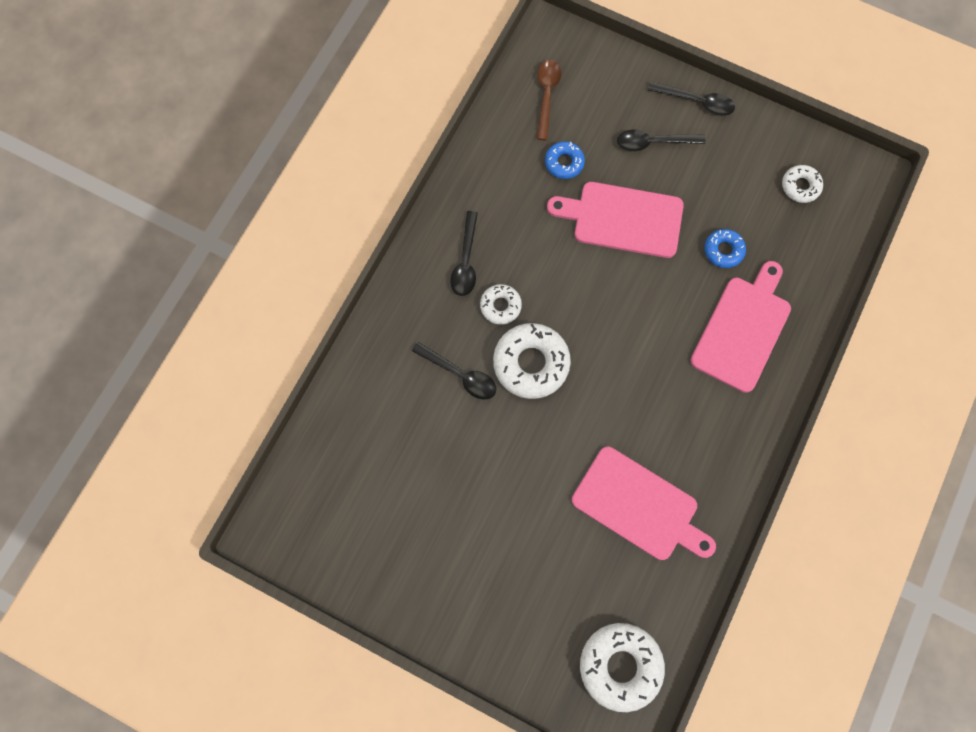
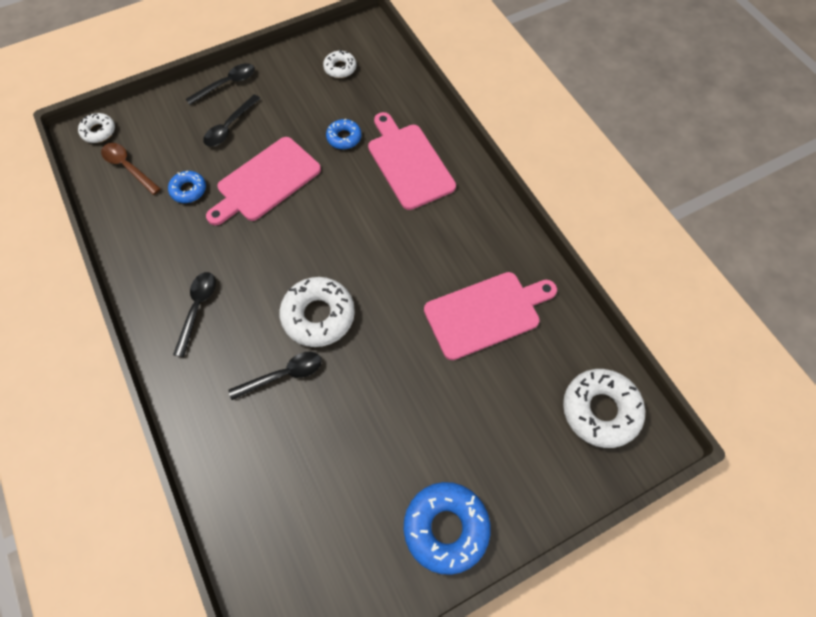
camera: 55 degrees left, 10 degrees down
(430, 594) = (446, 528): none -> blue donut
(465, 261) = (197, 308): black spoon -> black spoon turned 120 degrees counterclockwise
(500, 306) = (255, 307): white donut -> white donut (99, 131)

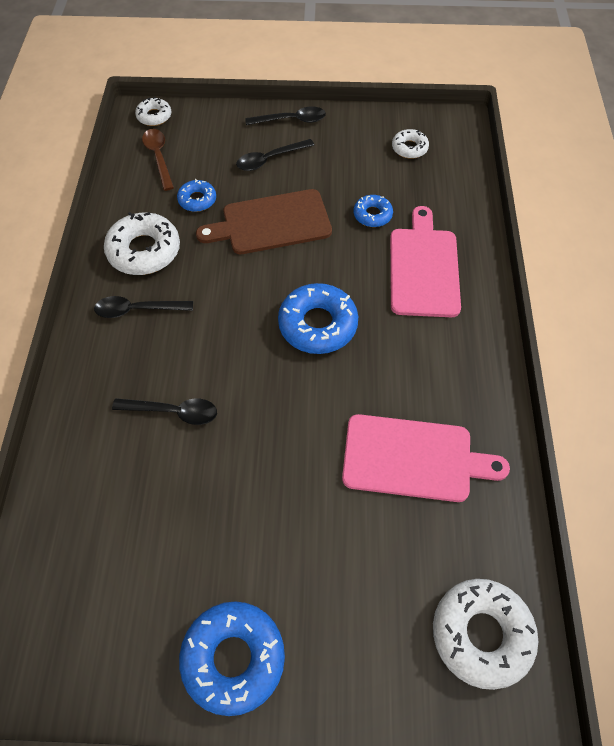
camera: 30 degrees right, 5 degrees down
(197, 308) = (137, 310): black spoon -> black spoon turned 135 degrees counterclockwise
(266, 181) = (272, 223): pink cutting board -> brown cutting board
(318, 315) = (241, 372): white donut -> white donut (144, 251)
(355, 247) = (317, 324): none -> blue donut

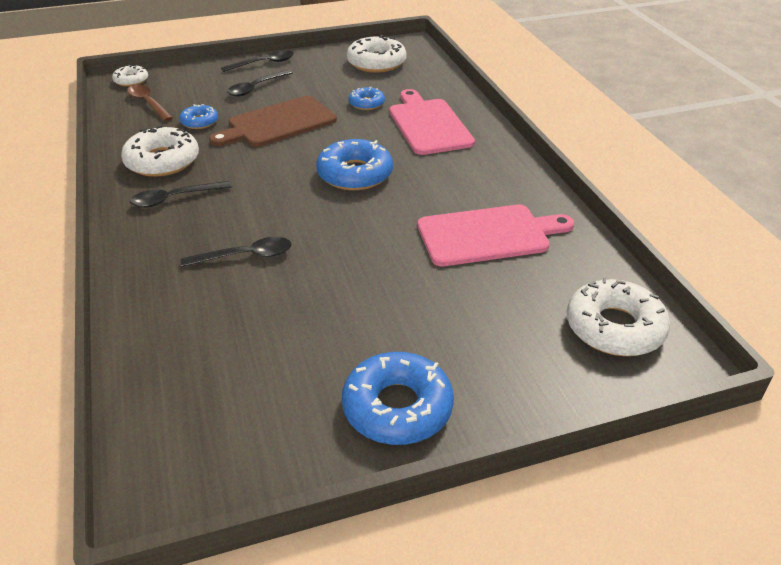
camera: 20 degrees left, 20 degrees down
(409, 148) = (376, 63): white donut -> white donut, size x1.81

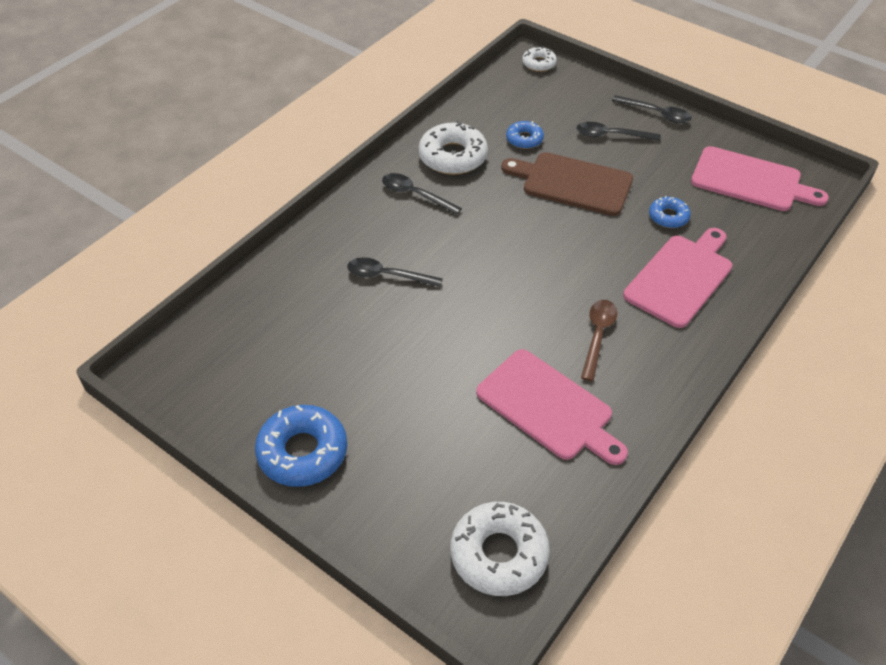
camera: 55 degrees right, 10 degrees up
(148, 103) = (518, 95): brown spoon -> brown spoon (598, 336)
(246, 256) = (387, 275): black spoon -> black spoon turned 150 degrees clockwise
(355, 174) = (549, 274): blue donut -> none
(376, 63) = (750, 180): white donut -> pink cutting board

